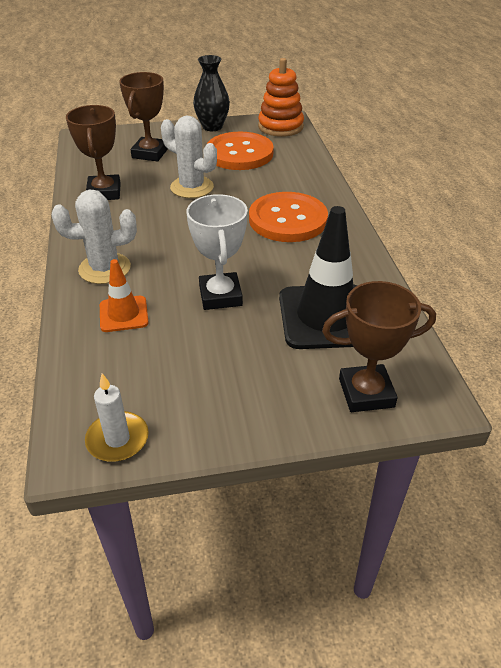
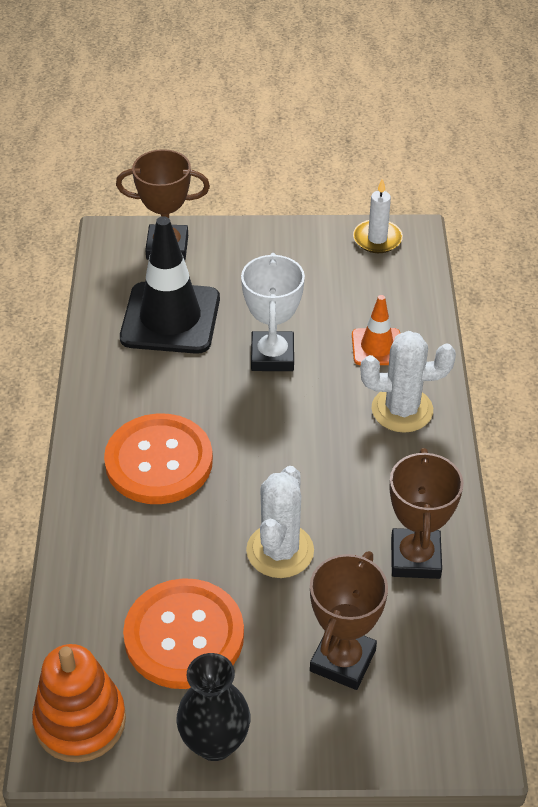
camera: 170 degrees left, 5 degrees up
(192, 187) = (280, 551): white cactus -> white cactus turned 60 degrees clockwise

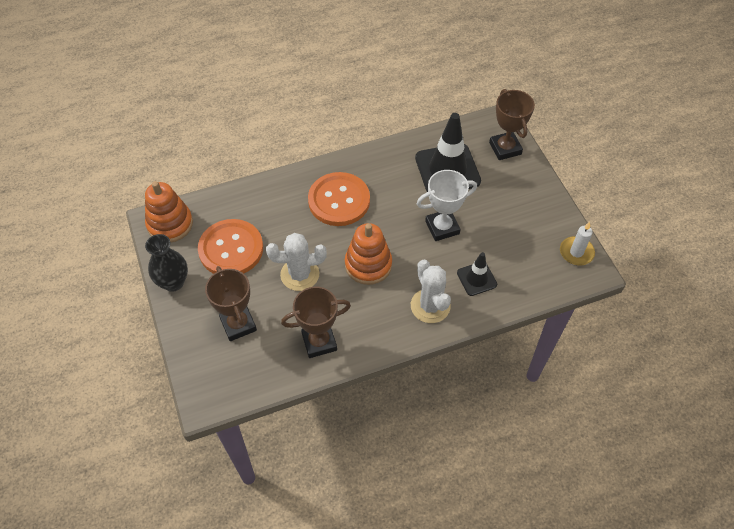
camera: 70 degrees right, 10 degrees up
(300, 459) = (368, 265): none -> orange stacking toy
(342, 660) = (238, 324): brown trophy -> brown trophy turned 60 degrees clockwise
(377, 347) = (476, 278): orange traffic cone -> black traffic cone

